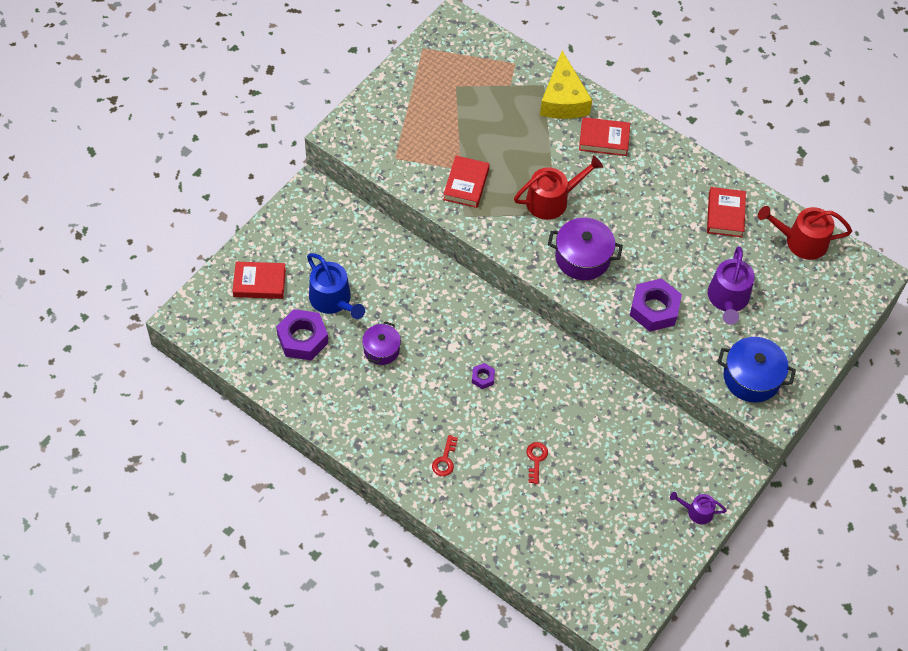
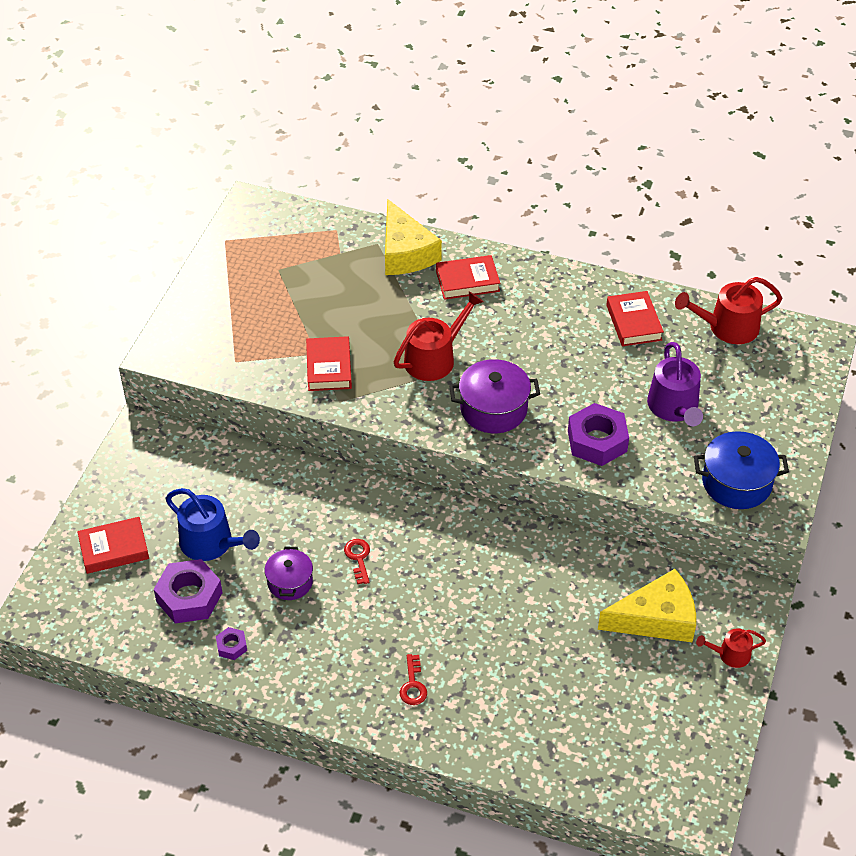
camera: 15 degrees left, 10 degrees down
(483, 378) = (423, 579): purple nut -> purple nut (232, 646)
(536, 459) = (521, 652): red key -> red key (358, 558)
(651, 465) = (656, 618): none -> yellow cheese
(697, 512) = (730, 654): purple watering can -> red watering can

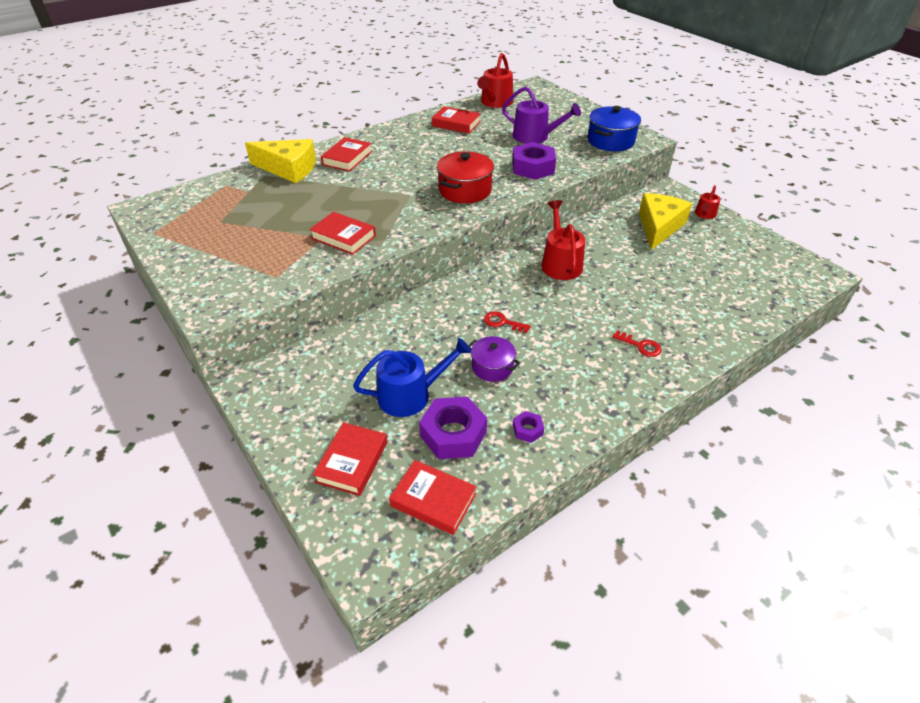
camera: 55 degrees left, 5 degrees down
(114, 621) = (433, 500): none -> red book
(434, 358) = (394, 194): red watering can -> red watering can (560, 263)
(493, 409) = (465, 190): purple pot -> red pot

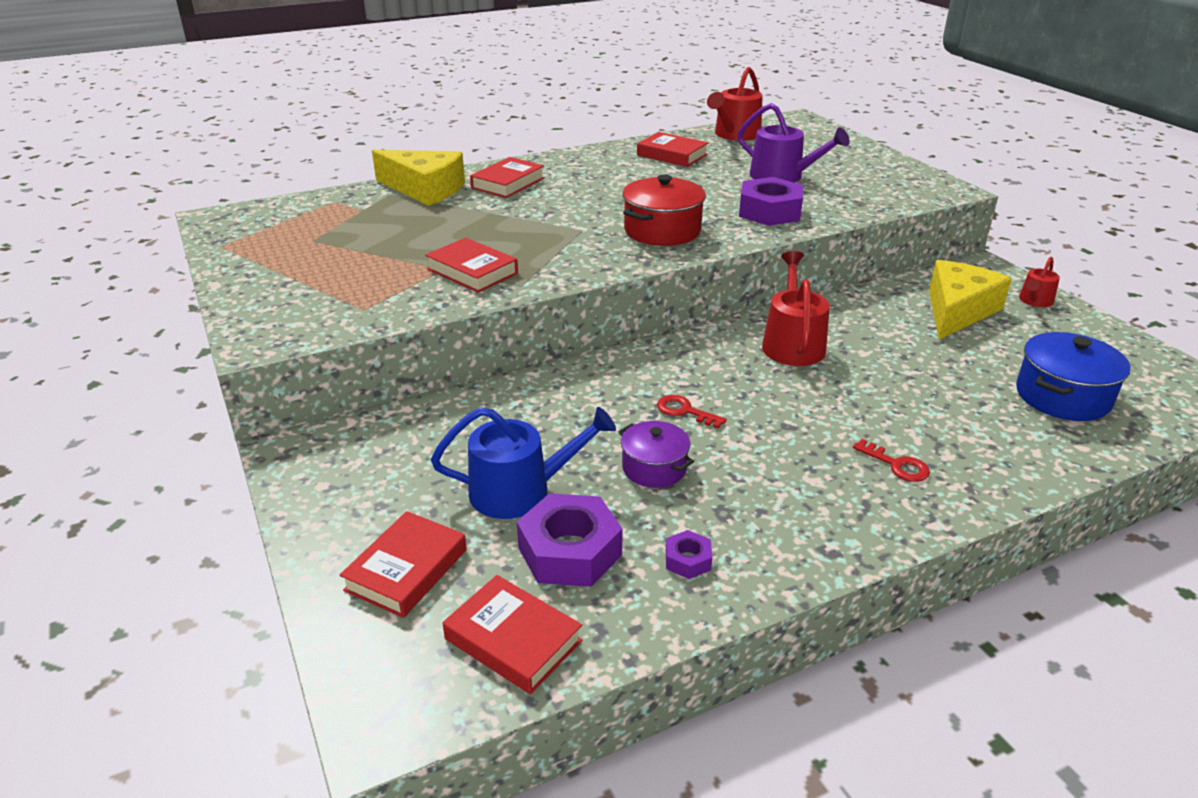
camera: 10 degrees right, 10 degrees down
(610, 141) = (895, 188): blue pot -> blue pot (1062, 396)

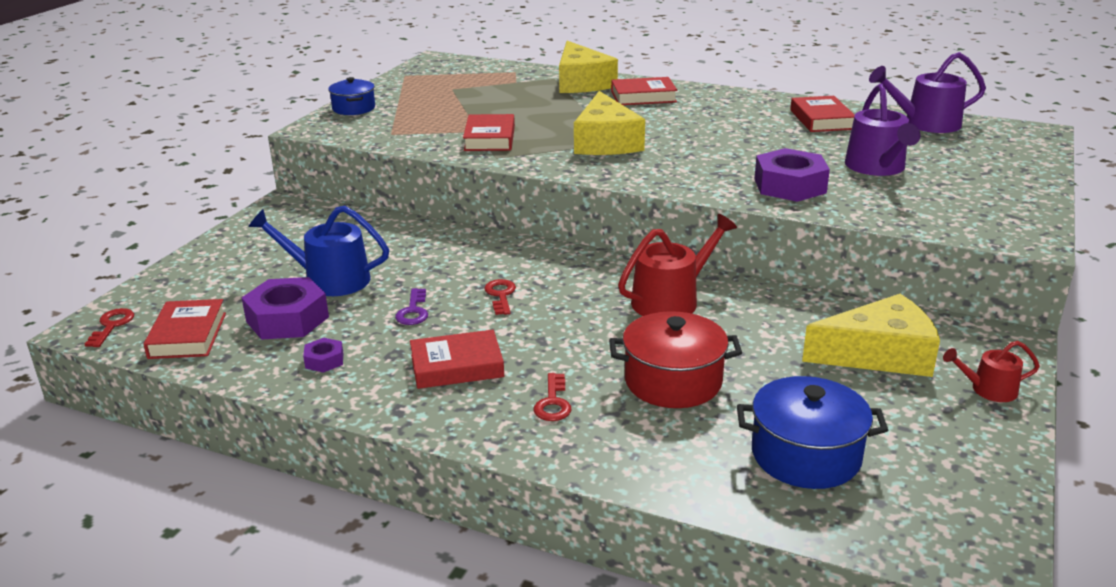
camera: 50 degrees right, 5 degrees down
(252, 302) = (354, 108): none -> blue pot
(403, 699) = (112, 326): none -> red key
(406, 570) = (215, 281): red book -> red book (457, 366)
(520, 491) = (329, 280): blue watering can -> blue watering can turned 150 degrees clockwise
(574, 232) = (605, 142): none -> yellow cheese
(654, 468) = (413, 311): purple pot -> purple key
(662, 231) = (668, 164): red pot -> red pot (673, 381)
(735, 135) = (925, 123): red watering can -> purple watering can

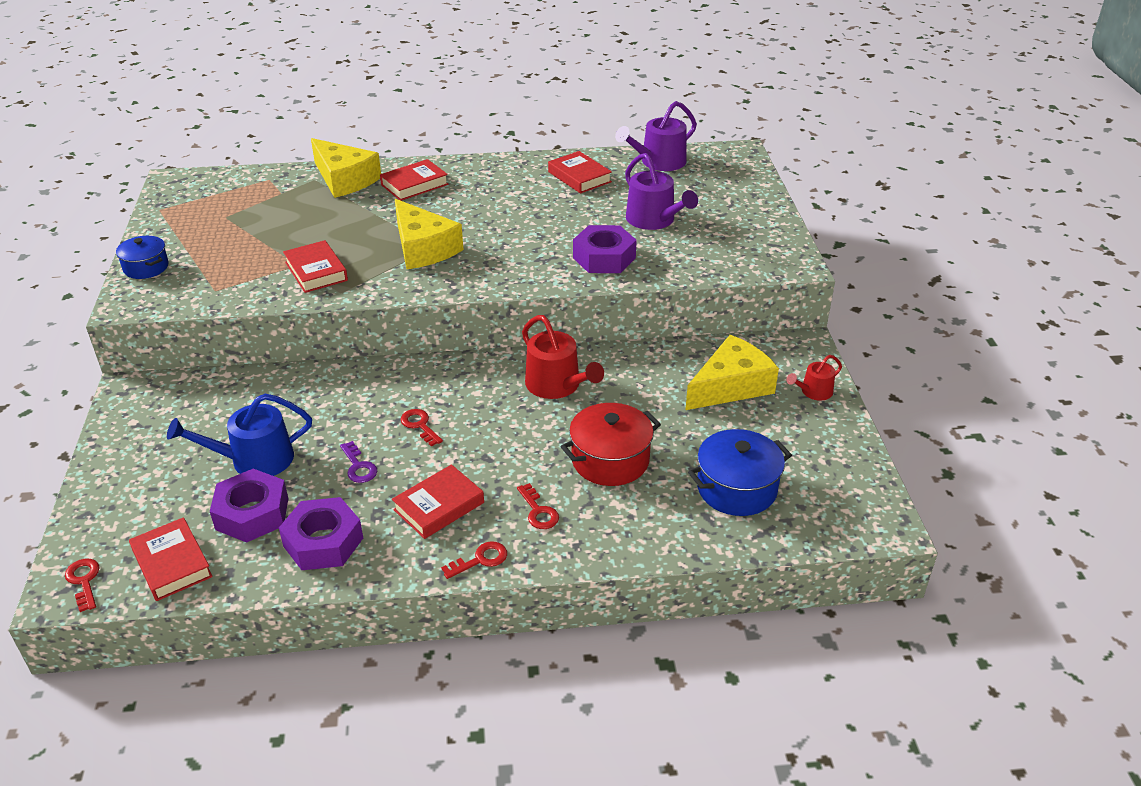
camera: 30 degrees left, 10 degrees up
(324, 360) = (323, 542): purple nut -> purple nut, size x2.06
(454, 425) = (480, 560): none -> red key
(671, 300) = (557, 385): red watering can -> red watering can turned 120 degrees clockwise

